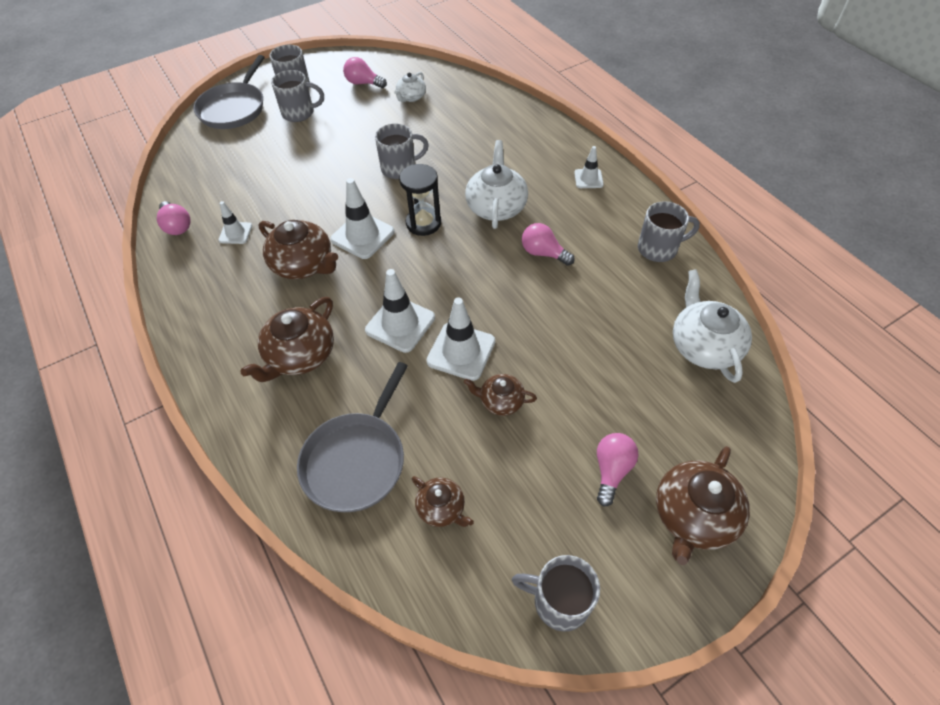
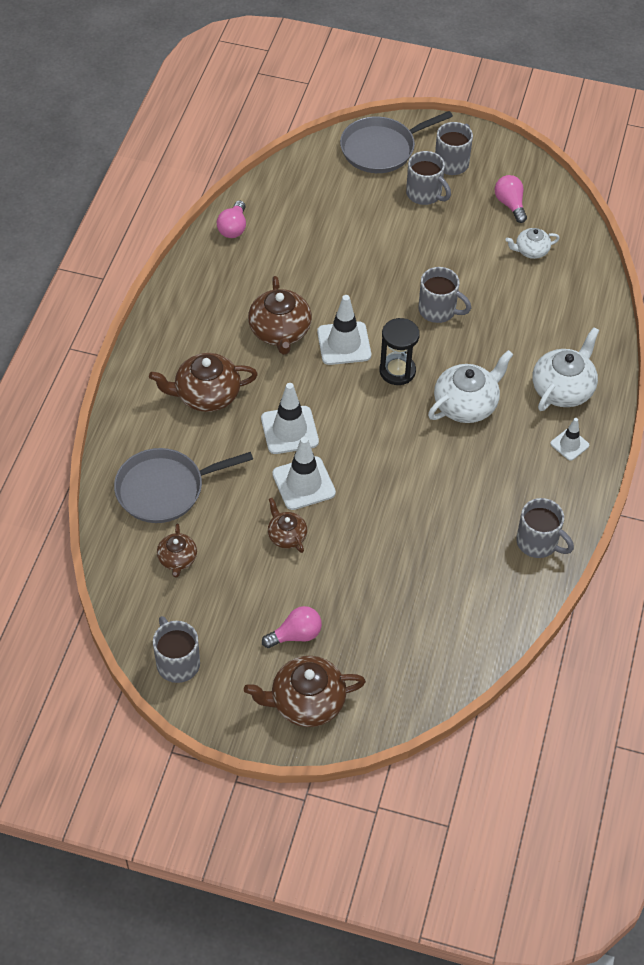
camera: 45 degrees right, 0 degrees up
(235, 233) = (264, 267): white traffic cone -> none
(543, 253) = (450, 469): pink light bulb -> none
(703, 346) = (463, 629): white teapot -> white teapot (563, 389)

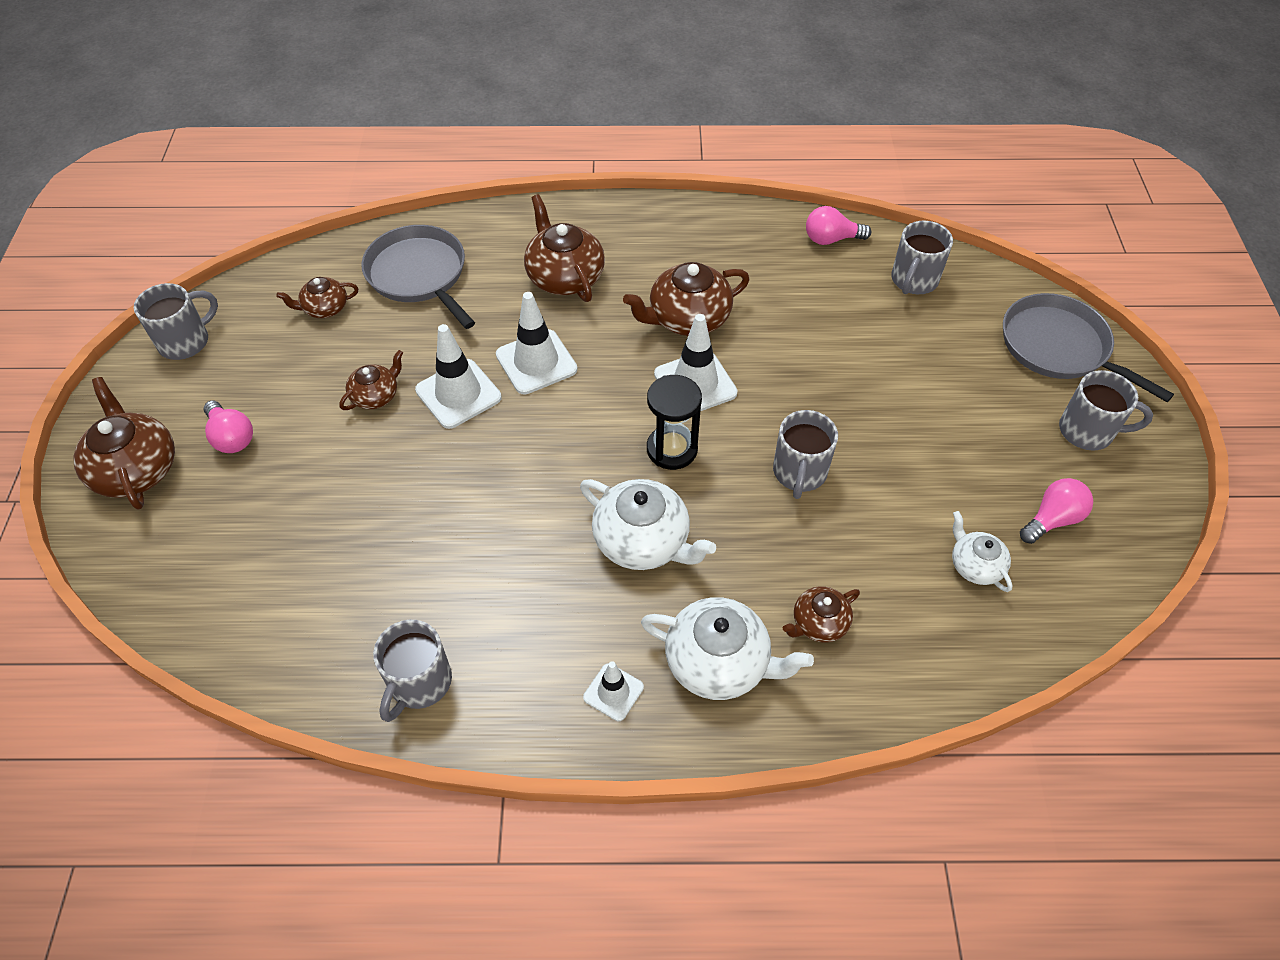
camera: 75 degrees right, 0 degrees up
(425, 194) = (1006, 412): grey mug -> grey mug (913, 281)
(549, 334) = (818, 623): none -> brown teapot

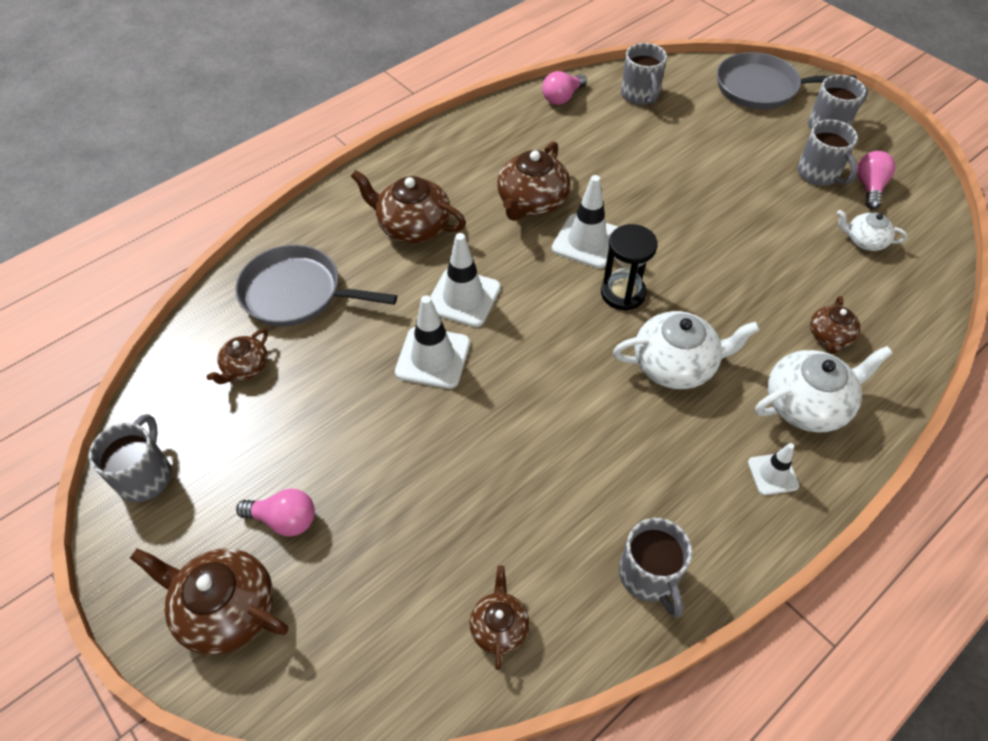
camera: 40 degrees left, 0 degrees up
(376, 395) = (369, 403): brown teapot -> brown teapot (499, 626)
(799, 473) = (714, 254): grey mug -> grey mug (819, 174)

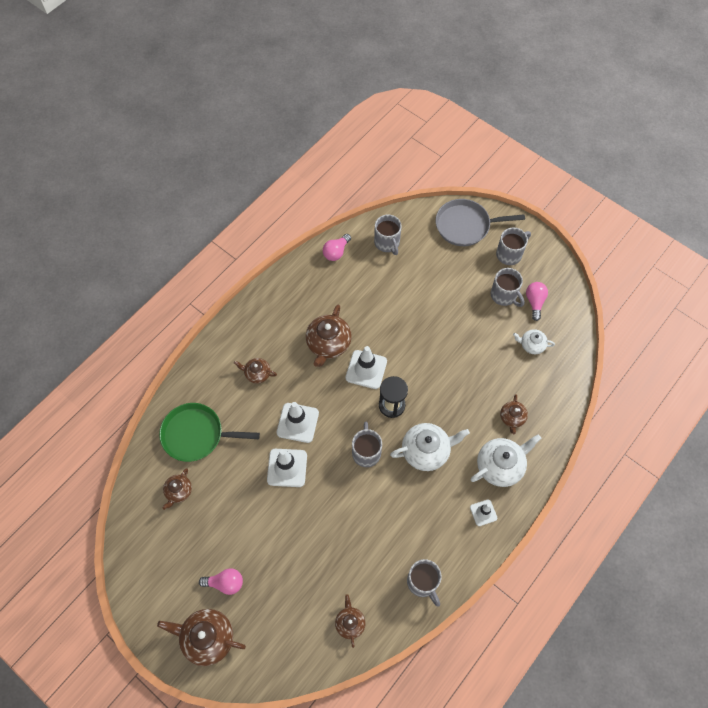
camera: 10 degrees left, 10 degrees up
(145, 476) = (141, 570): grey mug -> grey mug (366, 452)
(297, 293) = (196, 434): grey pan -> green pan
(413, 226) = (257, 373): brown teapot -> brown teapot, size x0.57

